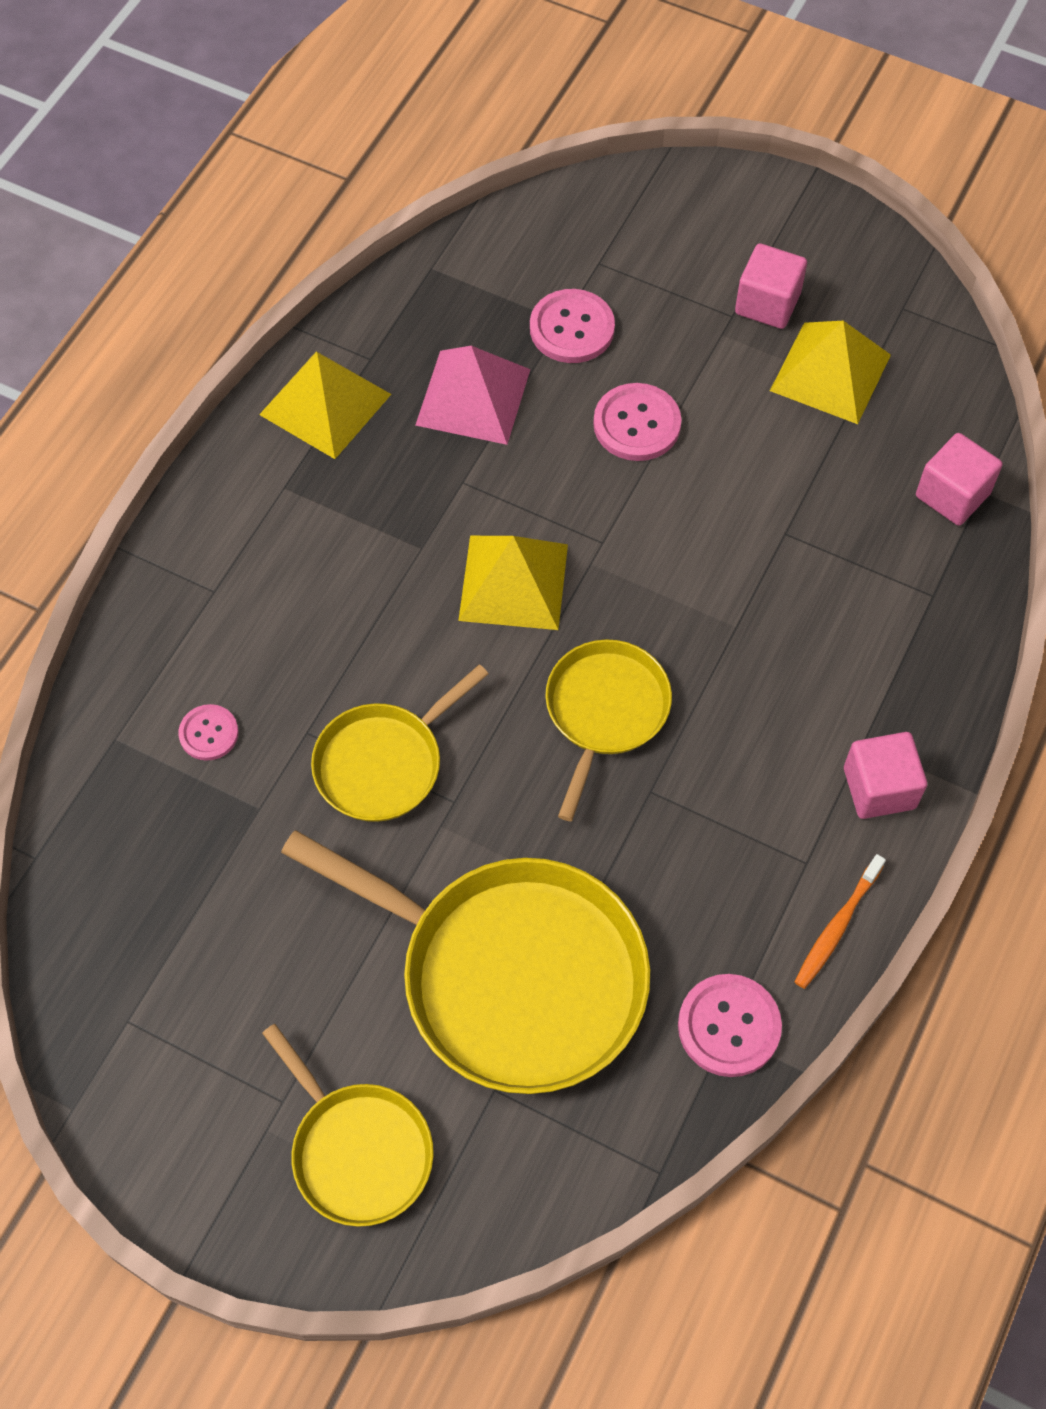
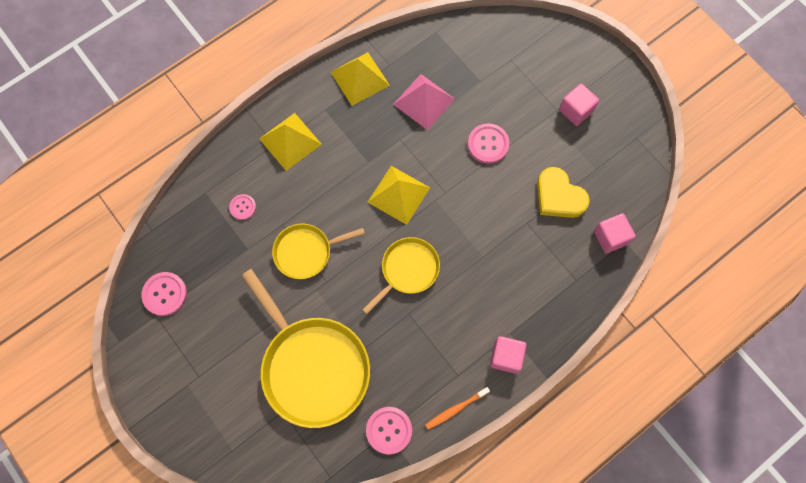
camera: 25 degrees right, 10 degrees up
(358, 1151) = (217, 411): yellow pan -> none
(572, 328) = (482, 86): pink button -> pink button (165, 294)
(819, 463) = (559, 196): none -> yellow heart
(830, 372) = (587, 155): yellow pyramid -> yellow pyramid (290, 141)

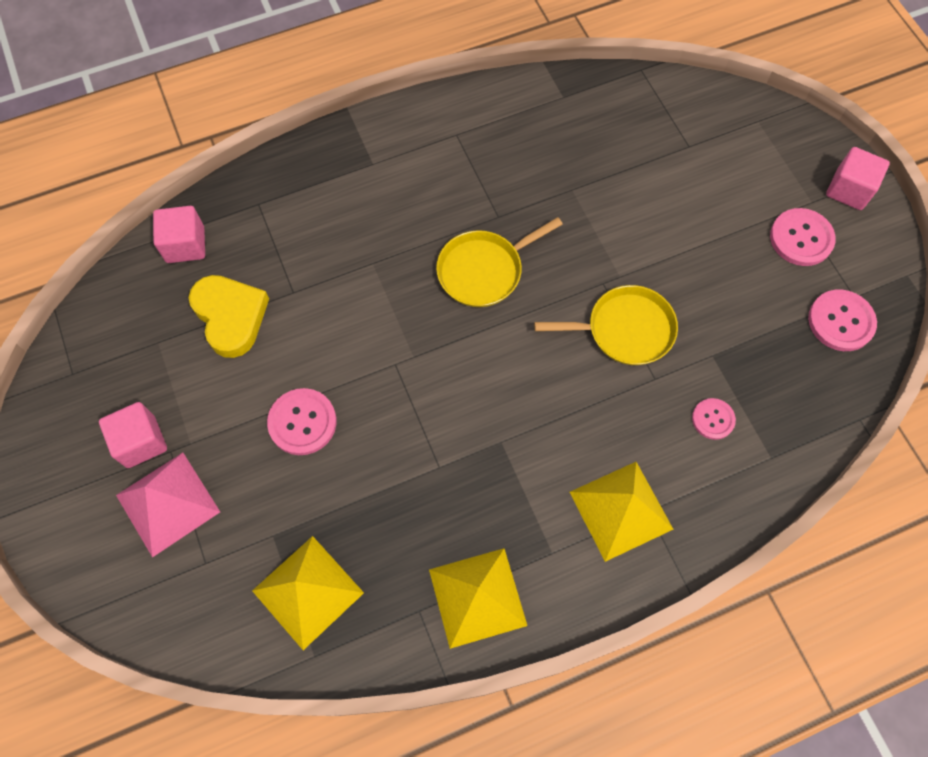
camera: 165 degrees left, 5 degrees down
(312, 367) = (642, 184): yellow pan -> none
(389, 430) = (559, 98): pink button -> pink button (801, 238)
(398, 195) = (466, 378): yellow pyramid -> yellow pyramid (307, 591)
(424, 101) = (380, 523): pink pyramid -> pink pyramid (168, 503)
(455, 409) = (471, 101): orange toothbrush -> none
(506, 357) = (388, 140): pink cube -> pink cube (849, 190)

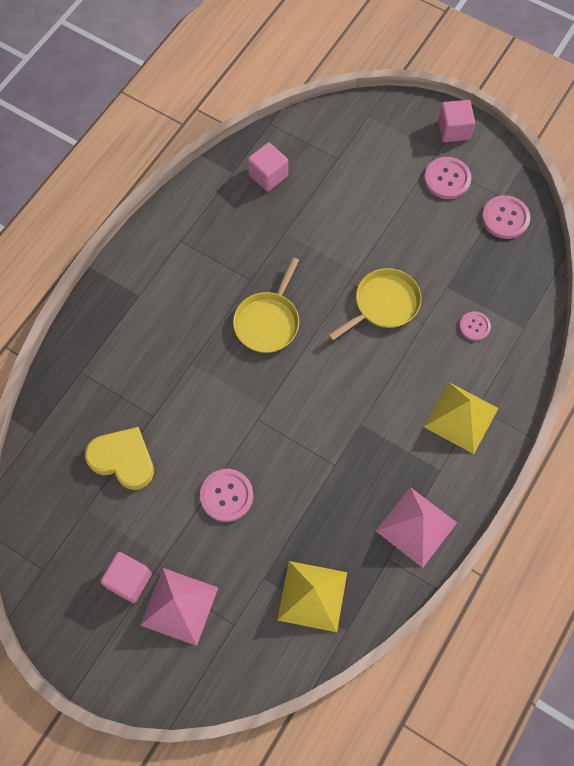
camera: 35 degrees left, 0 degrees up
(185, 245) = (51, 432): pink cube -> pink cube (268, 175)
(477, 597) = (416, 526): yellow pyramid -> pink pyramid

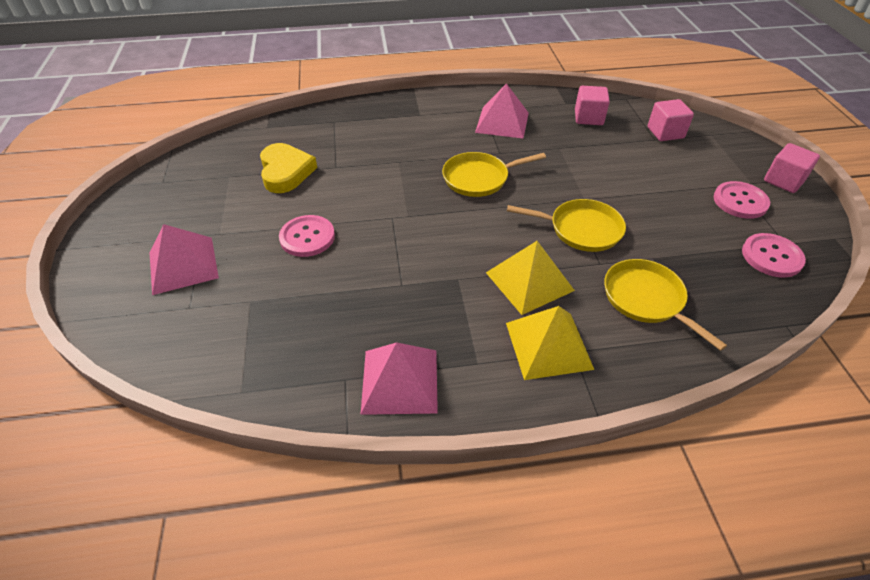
camera: 50 degrees right, 20 degrees down
(129, 580) = (185, 226): pink cube -> pink cube (665, 133)
(212, 242) = (502, 122): none -> pink pyramid
(312, 596) = (258, 344): yellow pyramid -> yellow pyramid (529, 281)
(474, 326) = (646, 299): pink button -> yellow pan

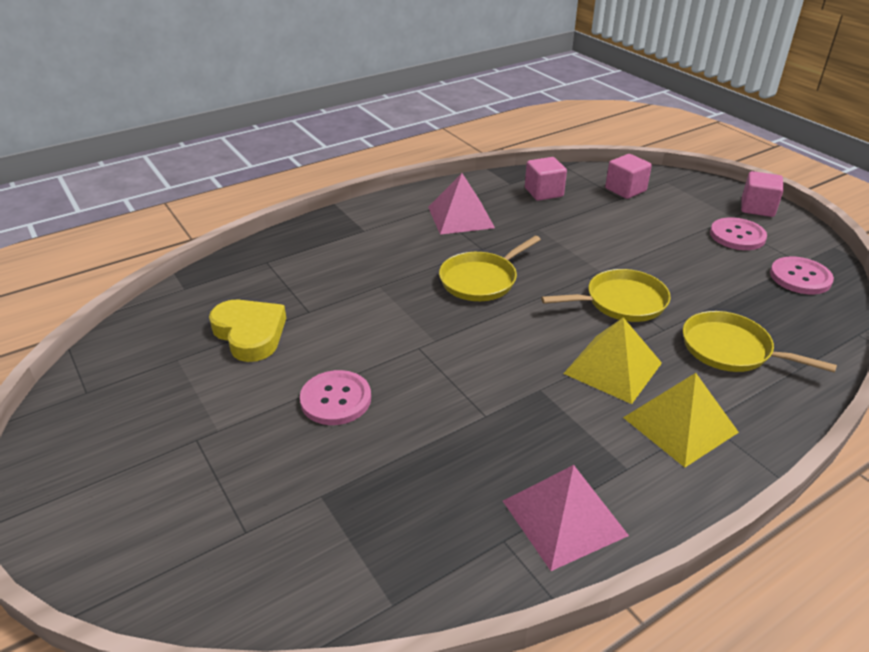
camera: 25 degrees left, 10 degrees down
(183, 265) = (197, 483): pink pyramid -> none

